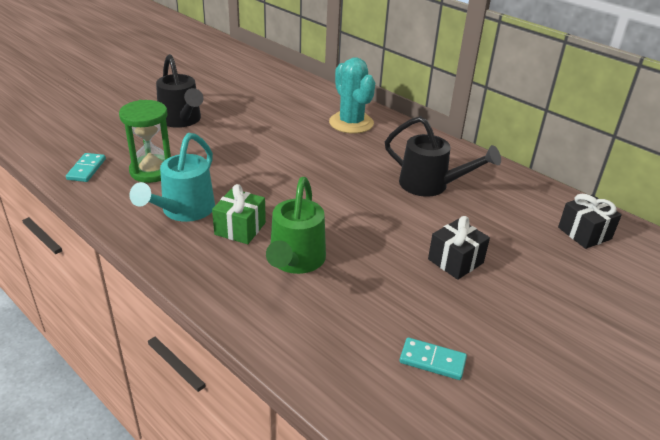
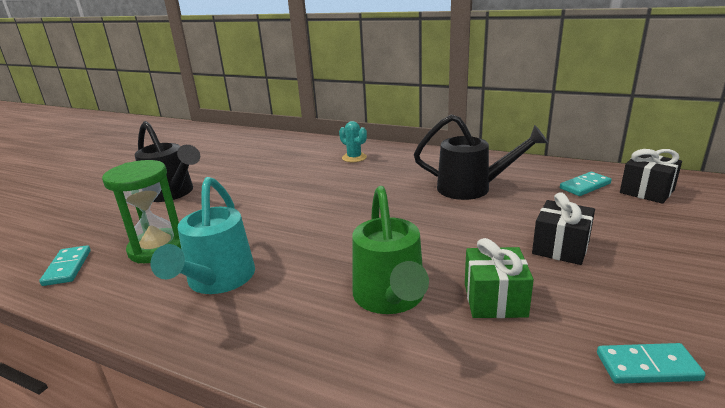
camera: 15 degrees left, 10 degrees down
(240, 228) = (300, 281): green gift -> green gift (495, 300)
(351, 123) = (354, 158): turquoise cactus -> turquoise cactus, size x0.54
(533, 211) = (585, 186): none -> turquoise domino

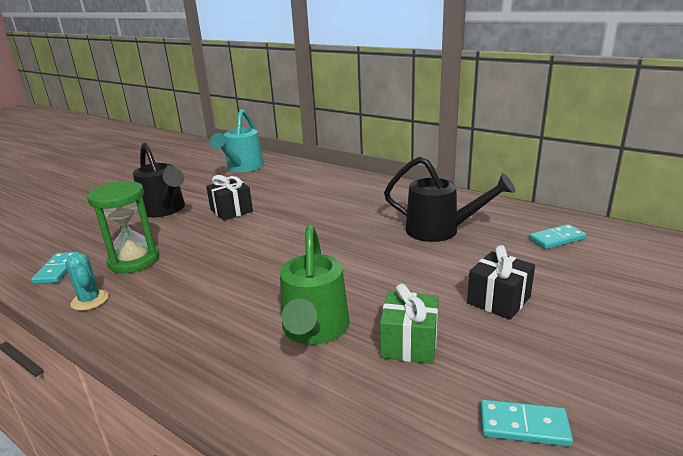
camera: 10 degrees right, 0 degrees up
(218, 280) = (173, 295): turquoise watering can -> turquoise watering can (242, 167)
(354, 158) = (340, 189): turquoise cactus -> turquoise cactus (90, 300)
(646, 191) = (620, 251): black gift -> black gift (231, 211)

